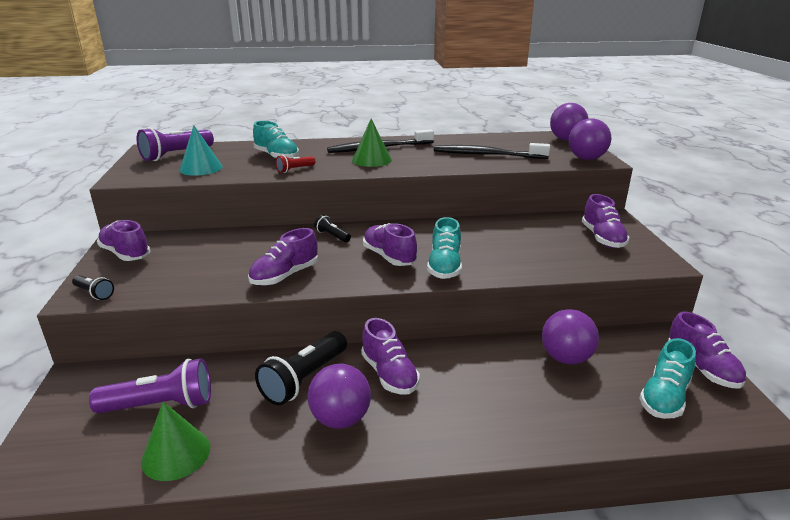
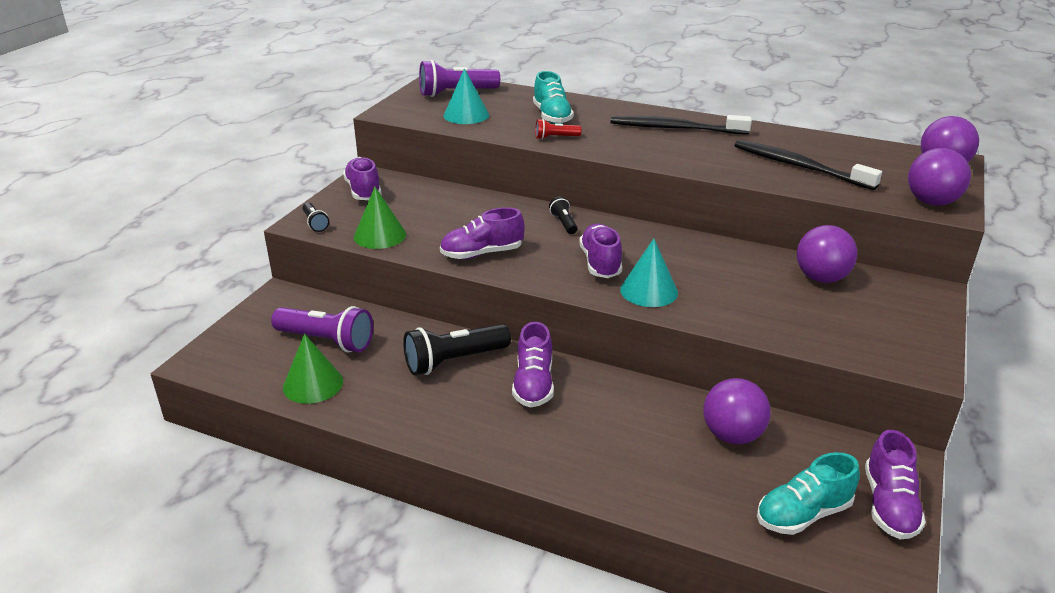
camera: 30 degrees right, 5 degrees up
(340, 419) = (458, 406): purple ball -> purple ball (821, 278)
(371, 160) = (650, 143): green cone -> green cone (380, 235)
(444, 266) = (649, 291): turquoise shoe -> turquoise cone
(602, 238) = (881, 313): purple shoe -> none

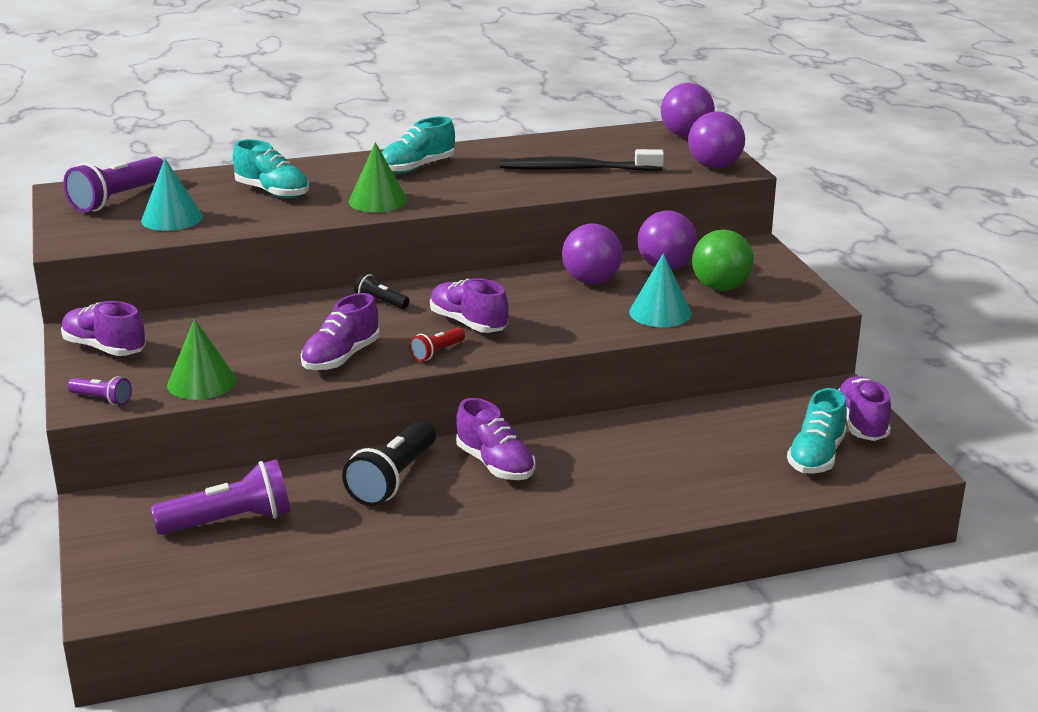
camera: 40 degrees left, 5 degrees down
(313, 384) = (277, 562): green cone -> green cone (378, 201)
(315, 223) = (102, 399): black flashlight -> purple flashlight
(555, 137) = (311, 211): red flashlight -> red flashlight (437, 352)
(649, 291) = (543, 329): turquoise cone -> turquoise cone (660, 313)
(675, 128) = (417, 168): black toothbrush -> turquoise shoe
(732, 435) = (704, 428): purple ball -> purple ball (591, 281)
(848, 315) = (720, 287): none -> green ball
(889, 505) = (861, 423): purple shoe -> purple shoe turned 150 degrees counterclockwise

